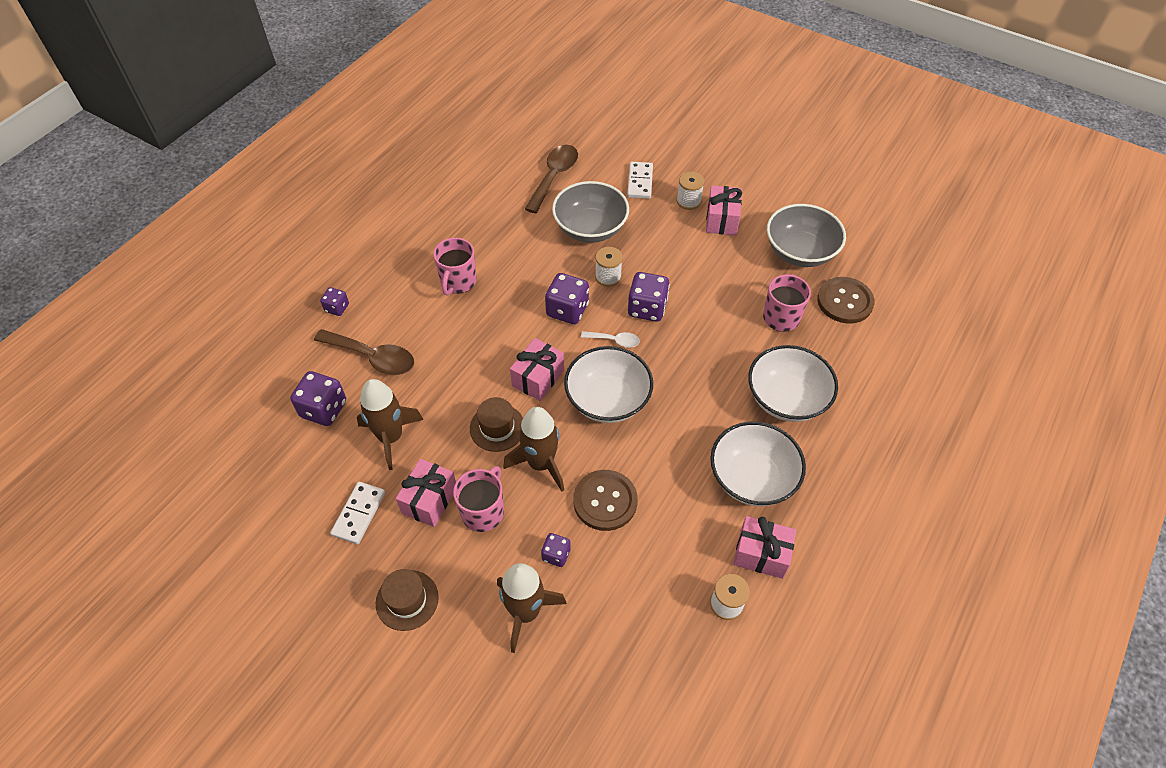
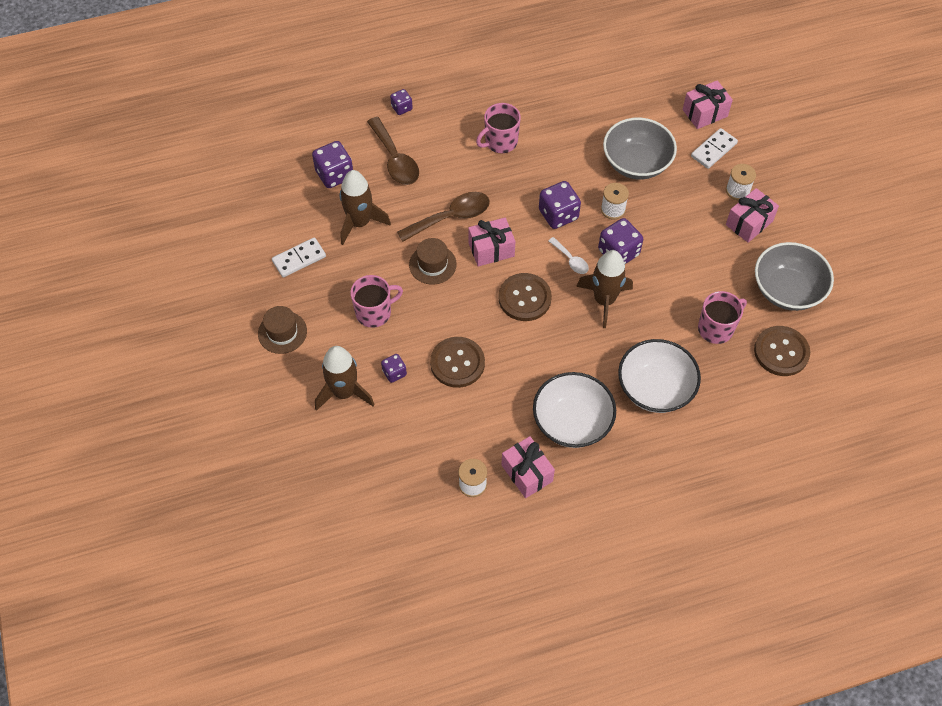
camera: 40 degrees right, 5 degrees up
(429, 500) = (348, 281): pink gift -> pink gift (705, 113)
(541, 463) = (439, 308): brown rocket -> brown rocket (604, 300)
(554, 176) = (649, 103): brown spoon -> brown spoon (451, 217)
(607, 400) = (524, 298): white bowl -> brown button

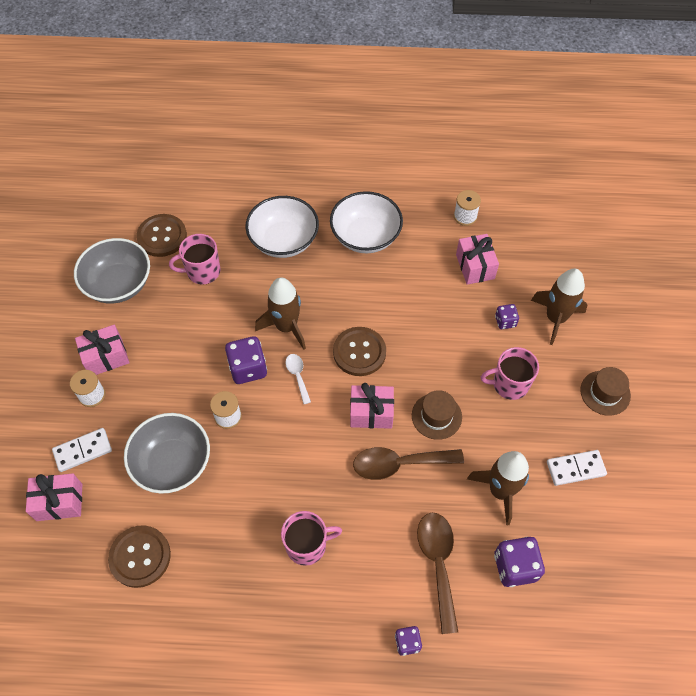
camera: 160 degrees left, 0 degrees up
(457, 363) = (445, 312): brown button -> brown button (140, 557)
(527, 473) = (418, 211): pink gift -> pink gift (475, 266)
(558, 215) = (286, 429): purple dice -> none

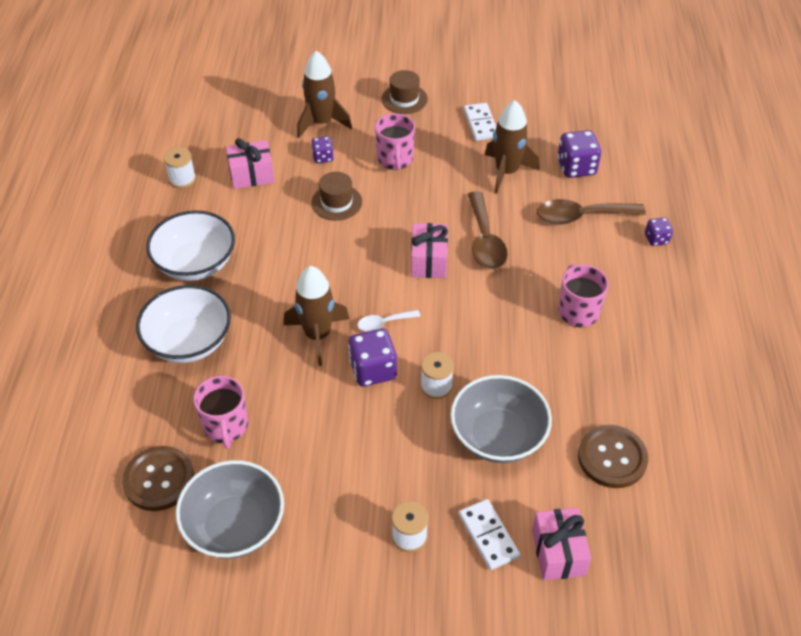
camera: 90 degrees left, 10 degrees down
(106, 357) = (352, 526): pink gift -> none
(359, 352) = (355, 270): brown button -> none
(436, 416) = (431, 212): brown hat -> brown hat (336, 202)

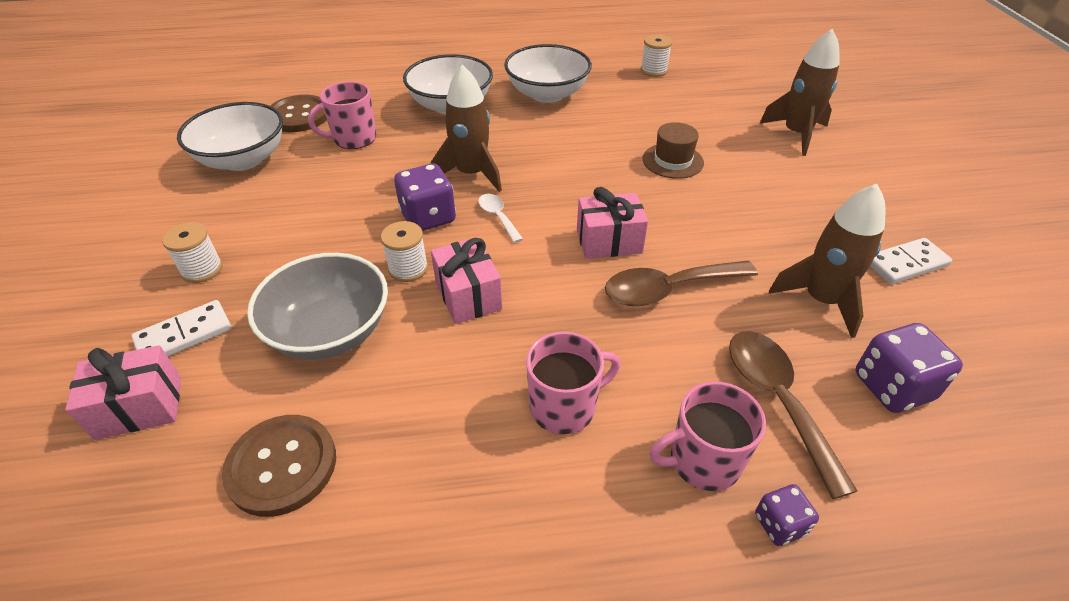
camera: 80 degrees right, 5 degrees down
(235, 525) = (243, 159): grey bowl -> white bowl
(252, 175) = (682, 104): pink gift -> pink gift (468, 295)
(323, 157) = (739, 142): purple dice -> none
(395, 159) = (774, 194): pink mug -> pink mug (703, 461)
(404, 99) = (894, 189): brown hat -> none

